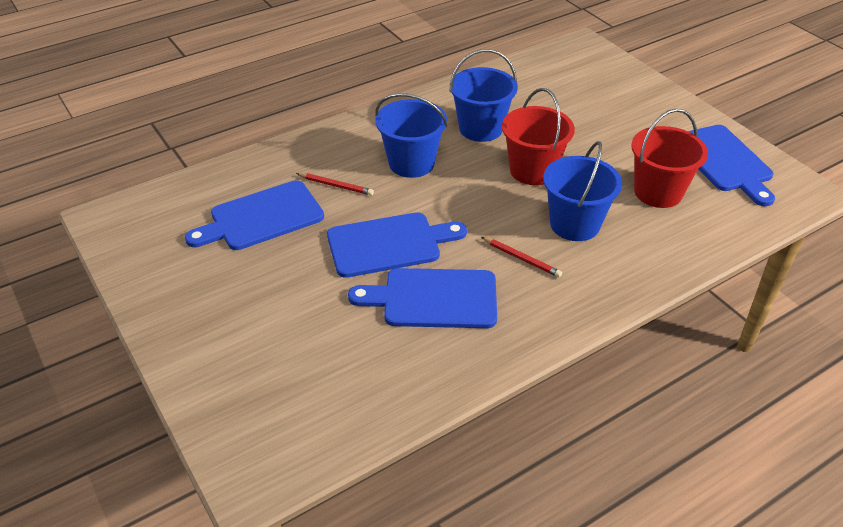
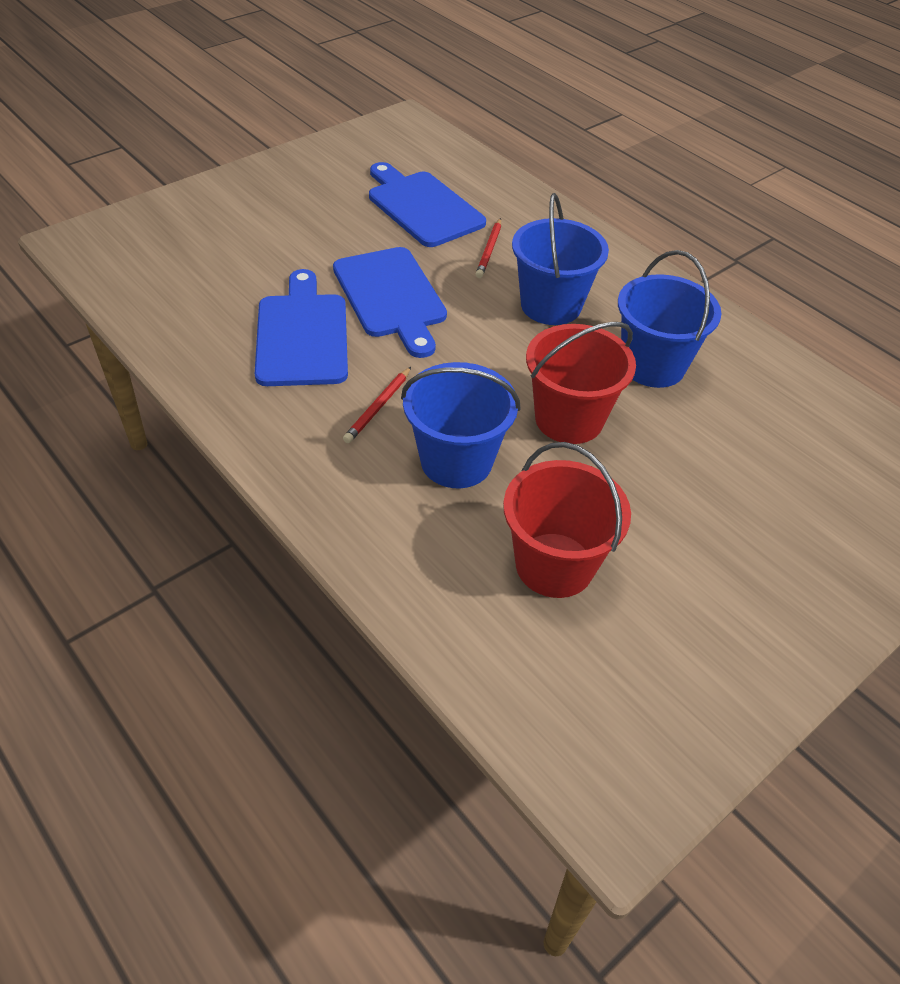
camera: 80 degrees right, 5 degrees up
(724, 161) = (671, 674): blue cutting board -> none

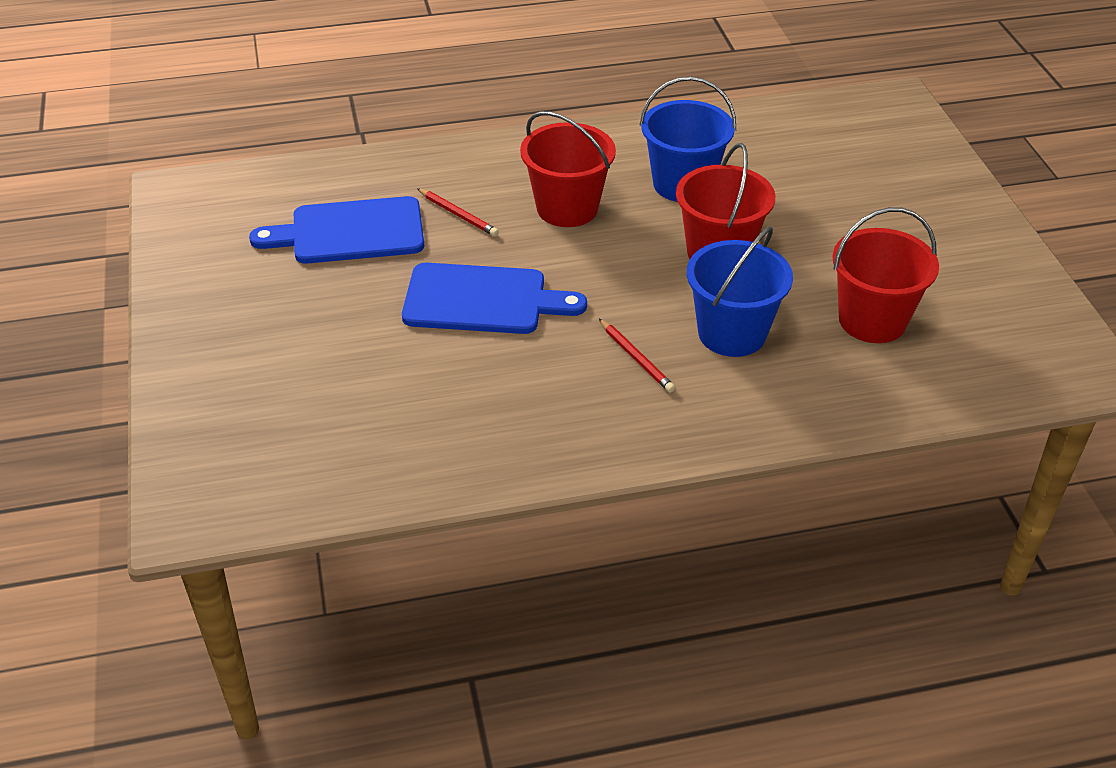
camera: 60 degrees left, 5 degrees down
(302, 335) = (498, 377): blue cutting board -> none
(551, 305) = (567, 208): blue bucket -> red bucket

